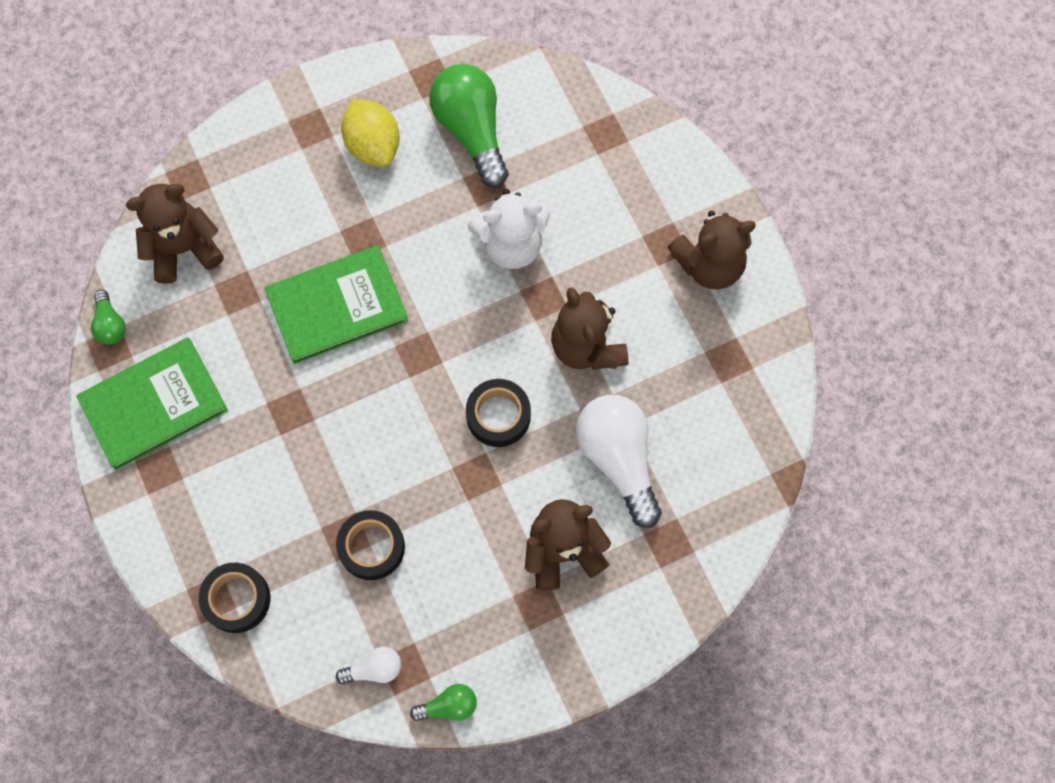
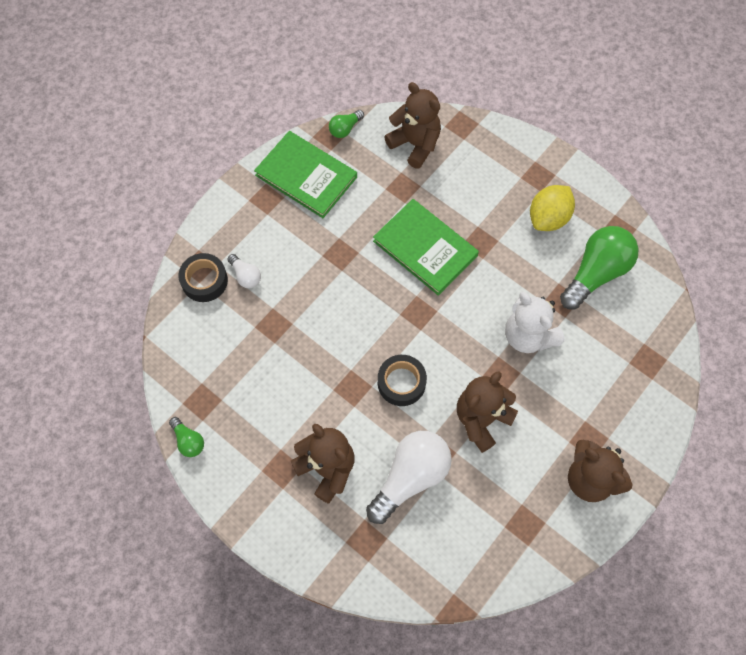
camera: 65 degrees right, 5 degrees down
(372, 547) = (273, 344): black tape -> none
(374, 669) = (194, 383): white light bulb -> white light bulb (245, 276)

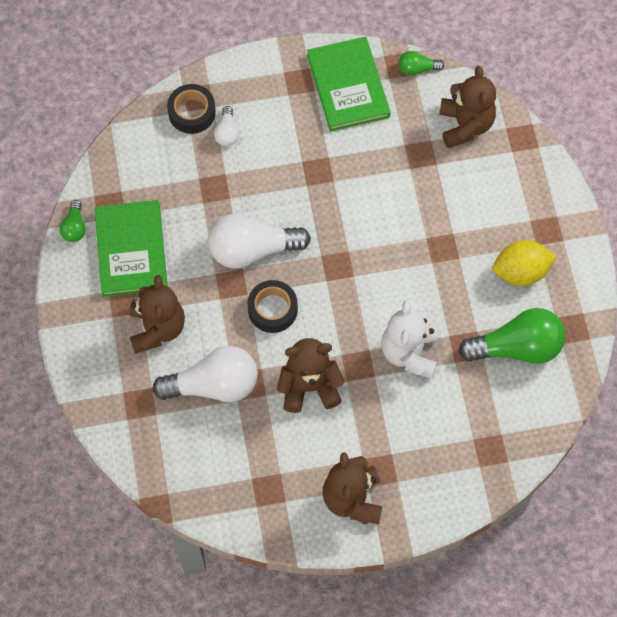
camera: 40 degrees right, 0 degrees up
(345, 349) = (252, 250): none -> white light bulb
(425, 248) = (391, 218): green book -> green book (131, 250)

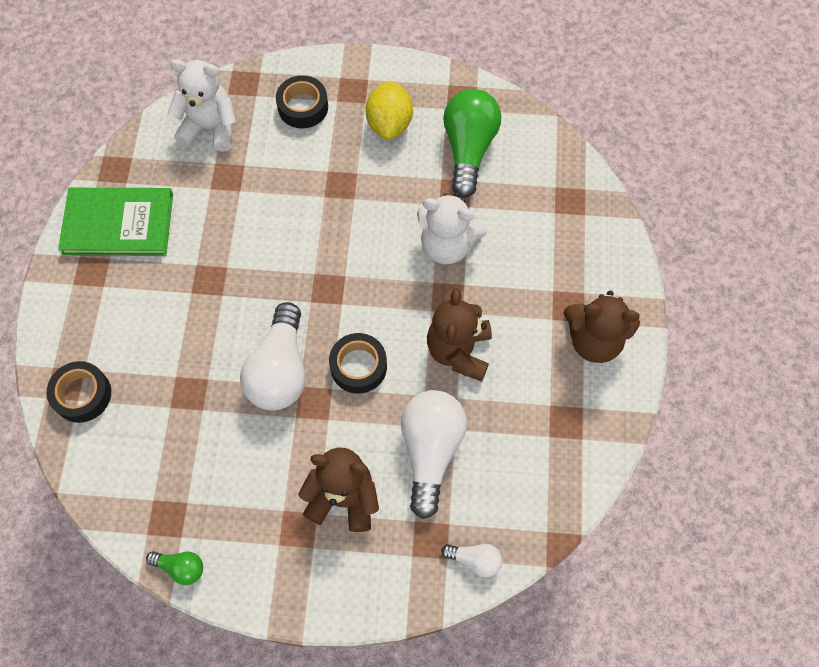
camera: 75 degrees left, 0 degrees up
(131, 250) = (234, 505): green book -> none
(227, 132) = (124, 362): white light bulb -> white light bulb (475, 560)
(417, 69) = (126, 153): green light bulb -> none
(465, 125) = (210, 128): brown teddy bear -> white teddy bear
(513, 194) = (303, 107): none -> black tape

